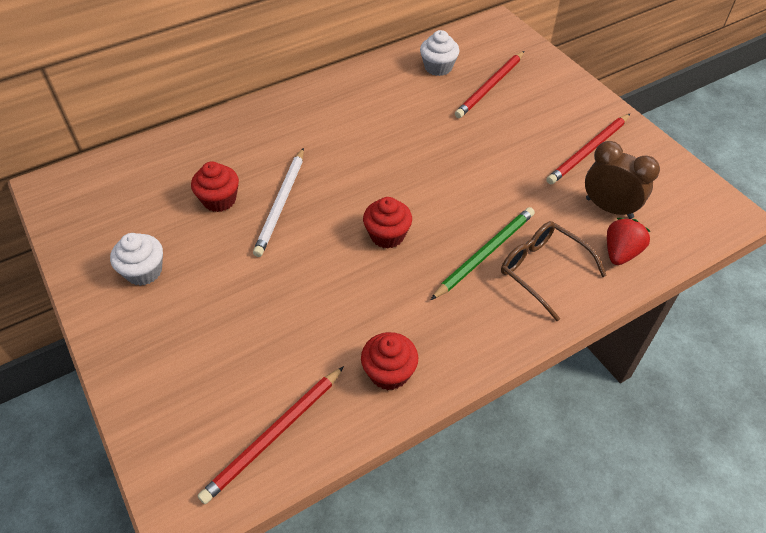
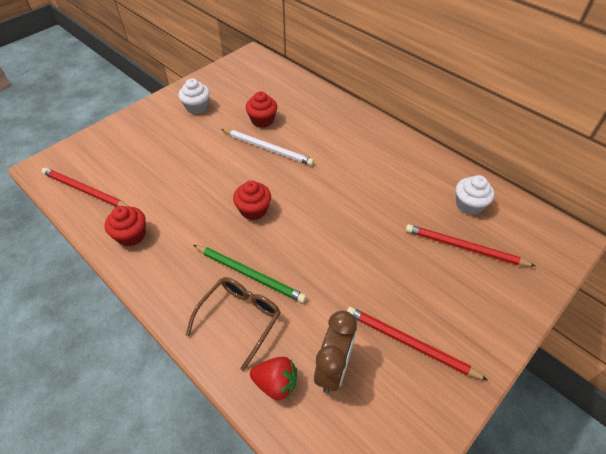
camera: 75 degrees right, 0 degrees up
(281, 204) = (268, 148): white pencil -> white pencil turned 150 degrees counterclockwise

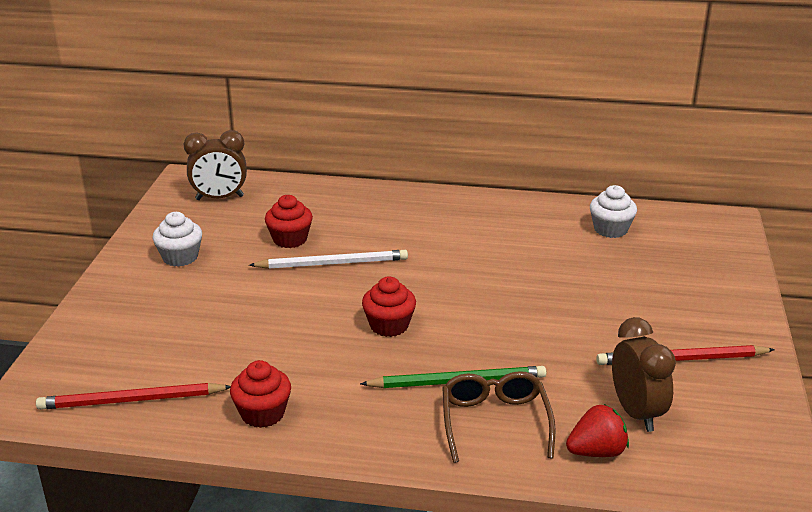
camera: 35 degrees left, 20 degrees down
(255, 75) = (219, 198): none -> brown clock
(464, 247) = (645, 265): red pencil -> none

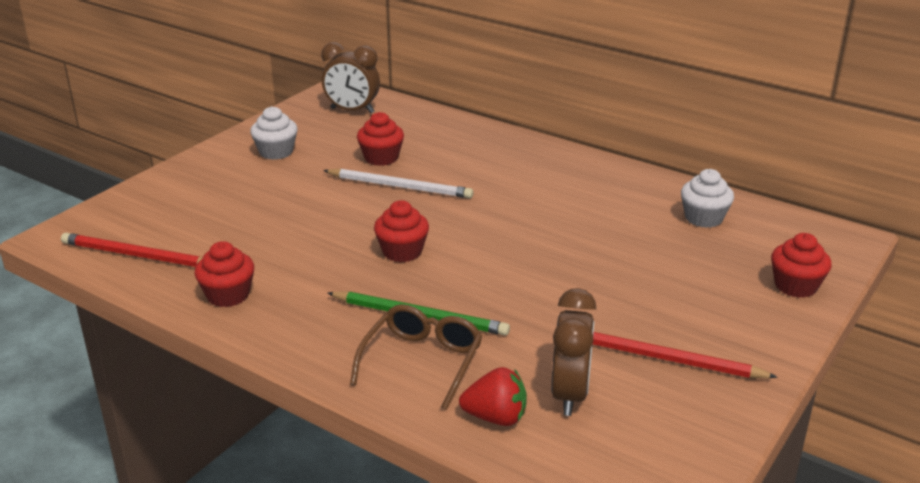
camera: 25 degrees right, 0 degrees up
(723, 270) = (795, 286): none -> red cupcake

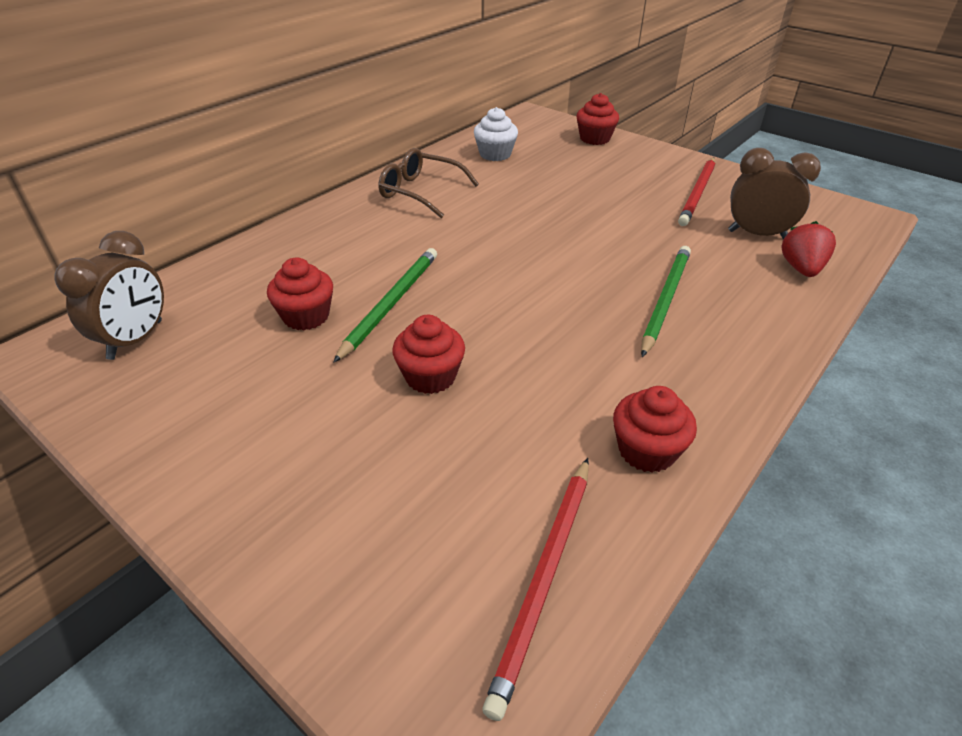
camera: 85 degrees left, 10 degrees up
(276, 152) = (235, 420): white cupcake -> none
(400, 187) = (391, 304): white pencil -> green pencil
(402, 252) = (542, 307): red cupcake -> red cupcake (430, 376)
(422, 361) = (738, 302): brown glasses -> brown glasses (420, 192)

